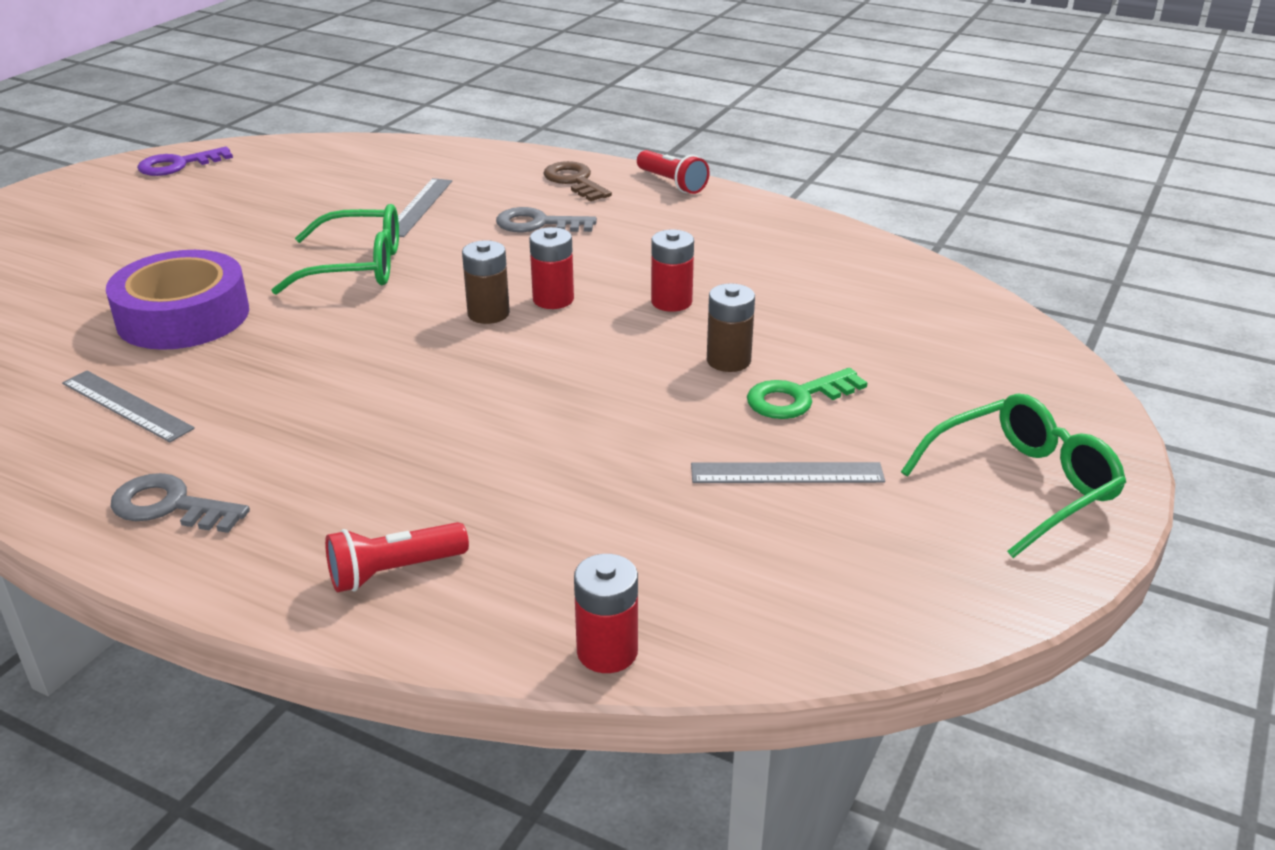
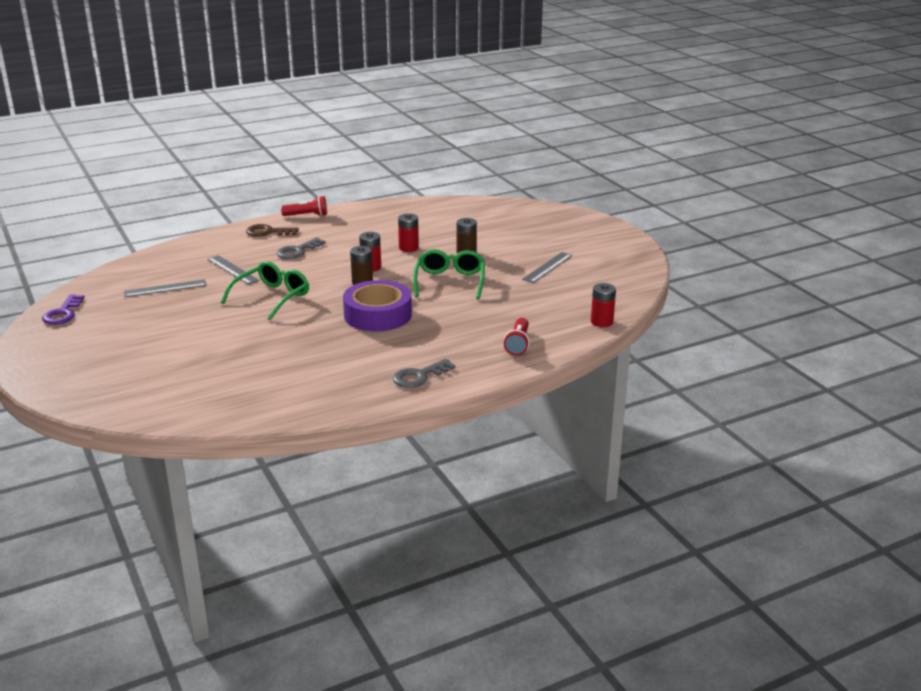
camera: 55 degrees left, 5 degrees down
(126, 406) = (323, 372): grey ruler -> grey ruler (165, 288)
(183, 316) = (256, 345): purple tape -> purple tape (378, 315)
(797, 398) = (507, 250): green key -> none
(1022, 485) = (599, 238): green glasses -> green glasses (450, 281)

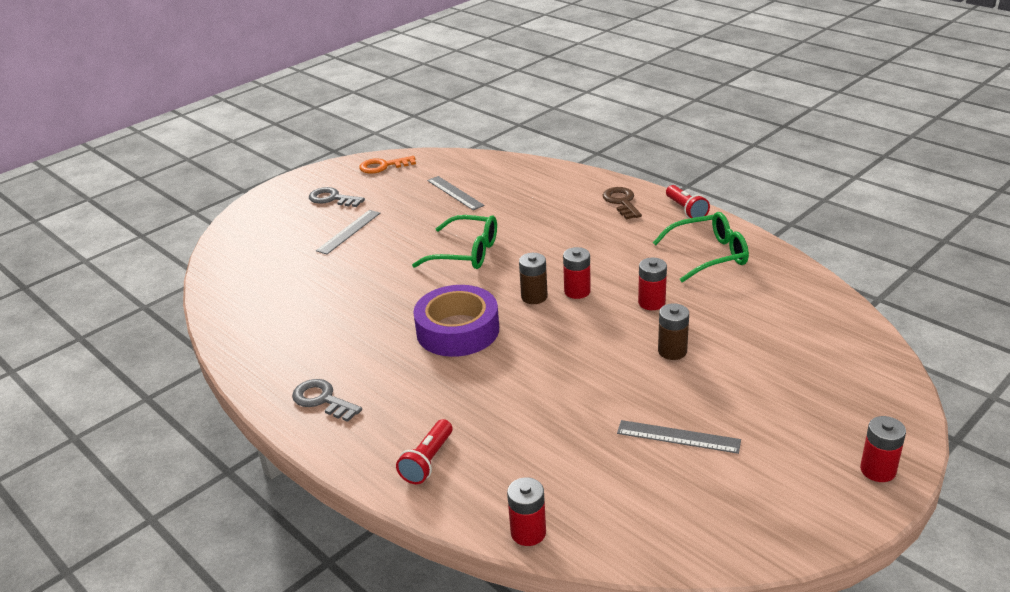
camera: 75 degrees right, 5 degrees up
(63, 313) = (383, 166): purple key -> orange key
(233, 270) = (516, 212): grey ruler -> grey ruler (349, 231)
(297, 251) = (586, 233): grey key -> grey key (332, 198)
(450, 281) = (576, 360): green glasses -> green glasses (709, 255)
(518, 344) = (428, 461): red flashlight -> red flashlight turned 60 degrees counterclockwise
(605, 228) = (878, 470): none -> red battery

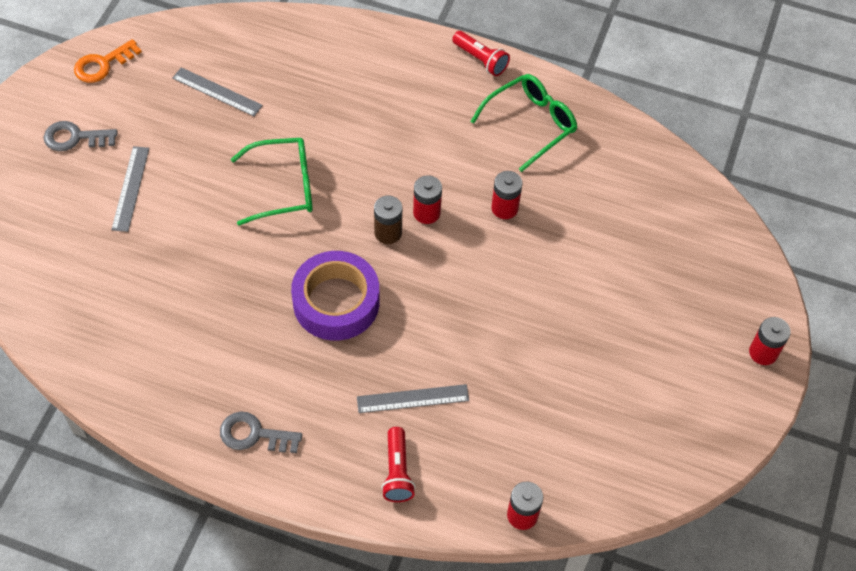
camera: 30 degrees left, 25 degrees up
(621, 202) = (409, 62): brown key -> none
(672, 351) = (550, 267): brown battery -> none
(678, 437) = (597, 369): grey ruler -> grey ruler (413, 399)

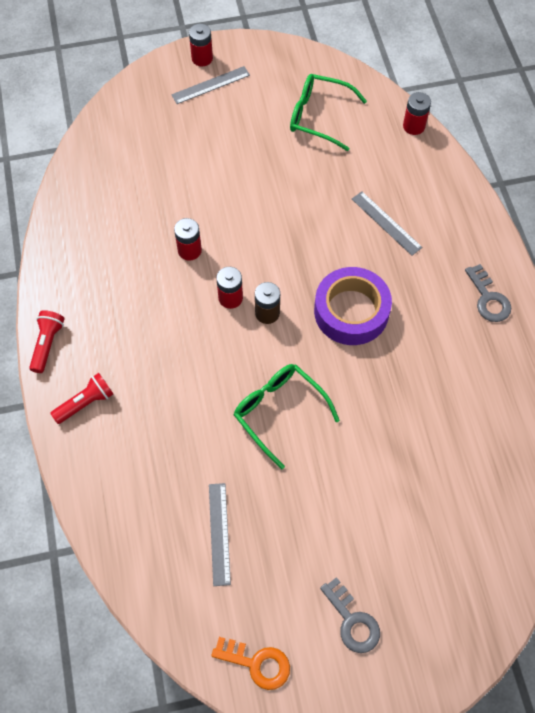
camera: 120 degrees left, 5 degrees up
(130, 188) = (366, 531): grey ruler -> grey ruler (211, 85)
(397, 471) = (442, 203): red flashlight -> red flashlight (85, 403)
(531, 124) = (95, 274): green glasses -> green glasses (319, 116)

